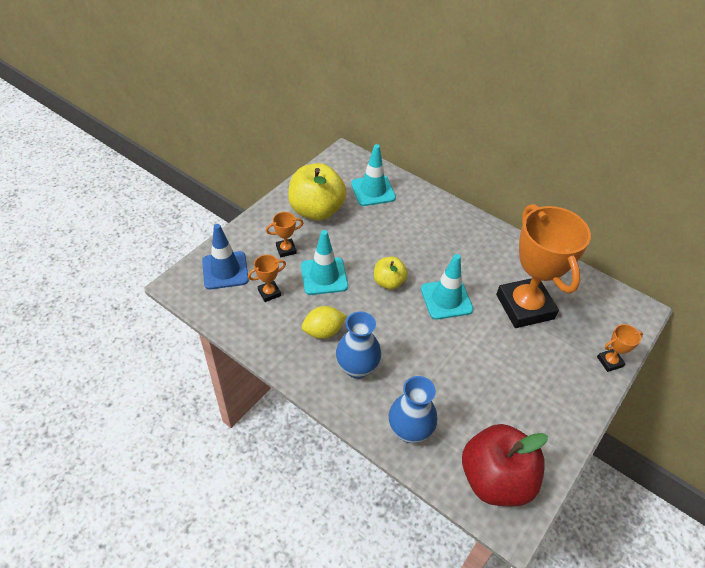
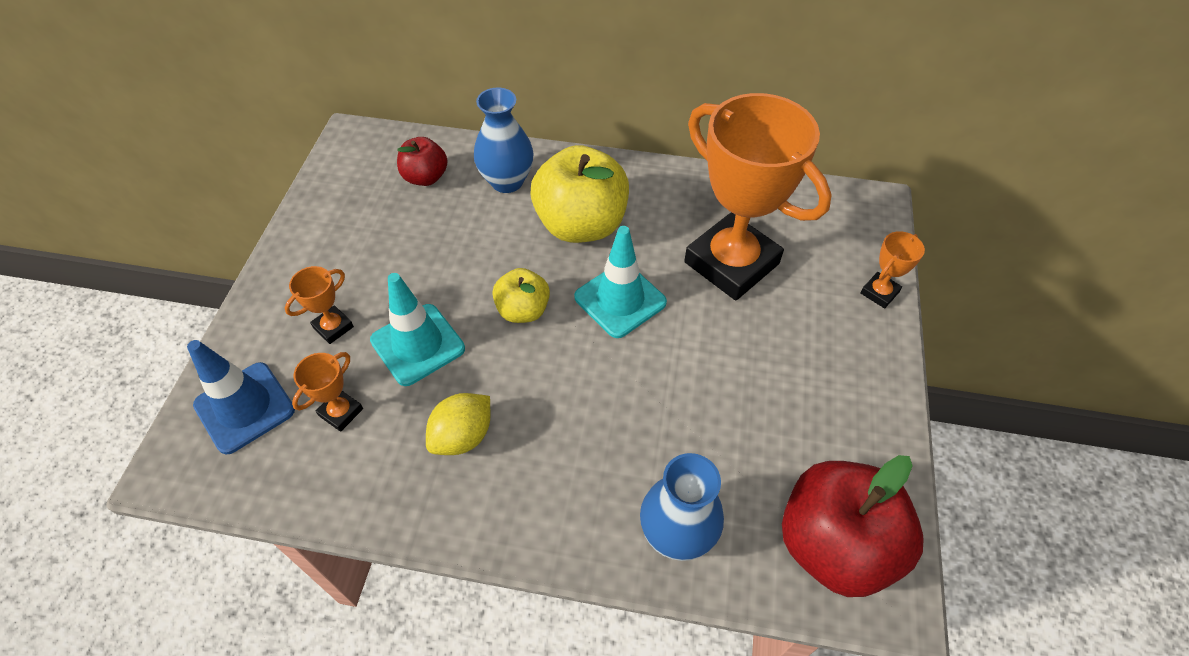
camera: 25 degrees left, 5 degrees up
(316, 210) = (352, 242): yellow apple -> yellow apple (581, 225)
(357, 368) = (546, 471): blue vase -> blue vase (507, 181)
(373, 191) = (425, 177): turquoise traffic cone -> red apple

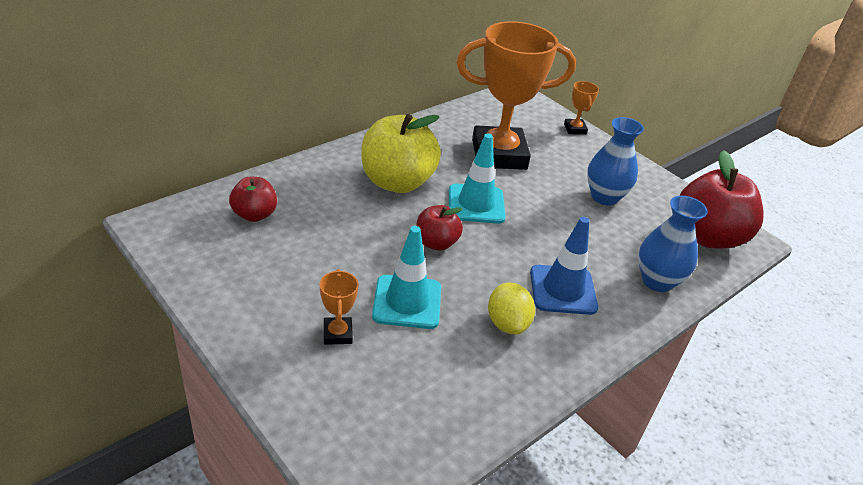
camera: 55 degrees left, 15 degrees down
(244, 407) = (356, 421): blue traffic cone -> blue traffic cone (563, 290)
(341, 412) = (422, 370): orange trophy -> none
(507, 181) = (315, 186): blue vase -> blue vase (604, 197)
(523, 310) = (436, 243): yellow apple -> red apple

